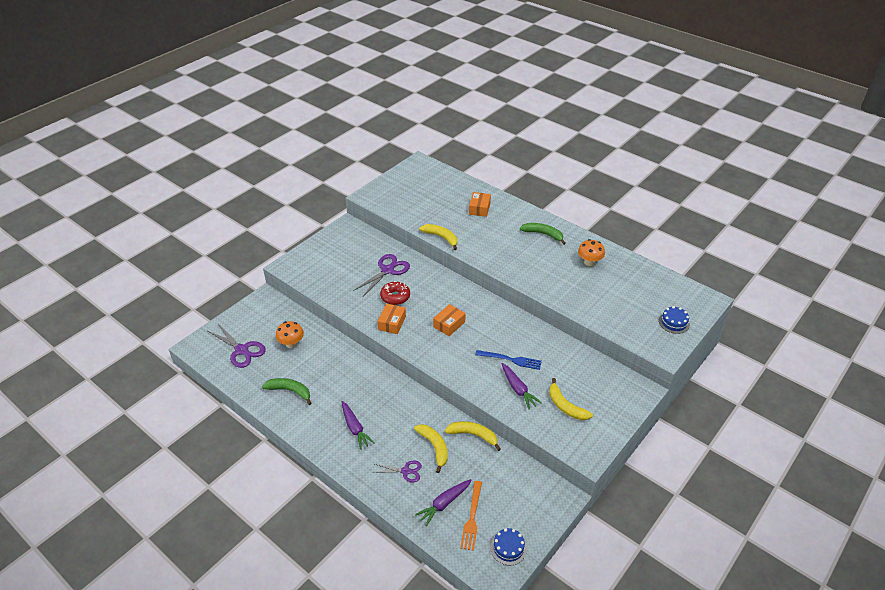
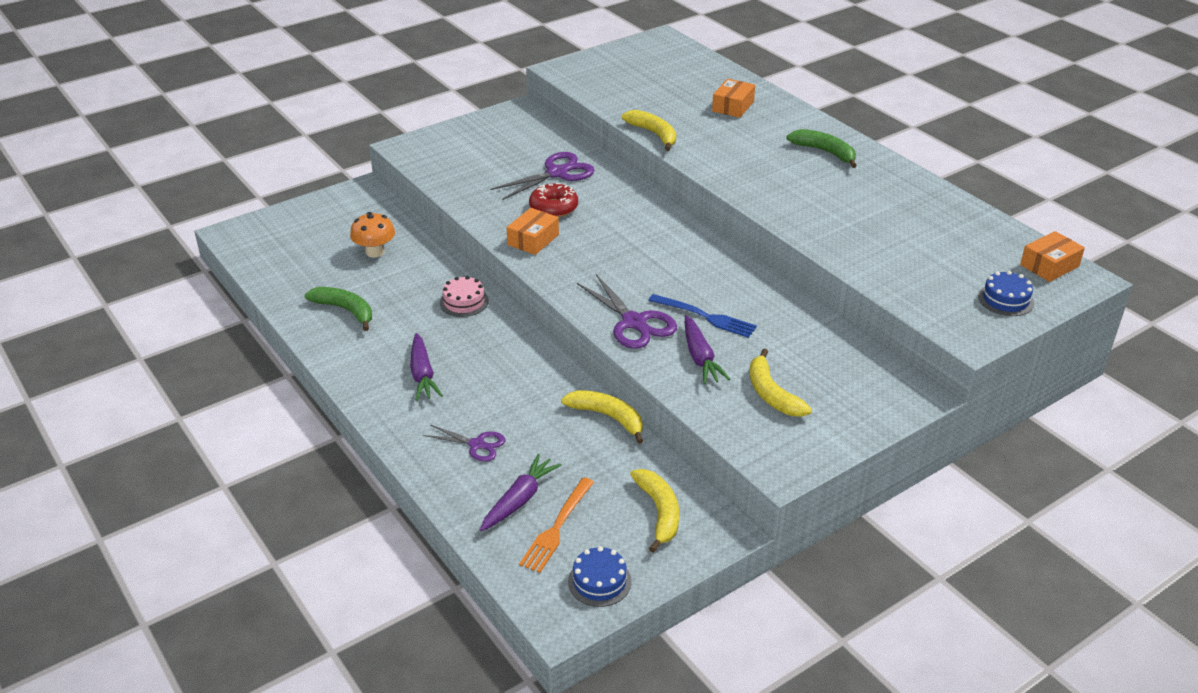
camera: 15 degrees right, 5 degrees down
(241, 350) = (298, 248): purple scissors -> purple scissors (634, 322)
(360, 370) = (464, 302): none -> pink cake
(434, 447) = (537, 421): yellow banana -> yellow banana (659, 512)
(444, 504) = (519, 500): purple carrot -> purple carrot turned 150 degrees clockwise
(449, 324) = (624, 255): orange box -> orange box (1049, 265)
(589, 262) = (888, 198): orange mushroom -> none

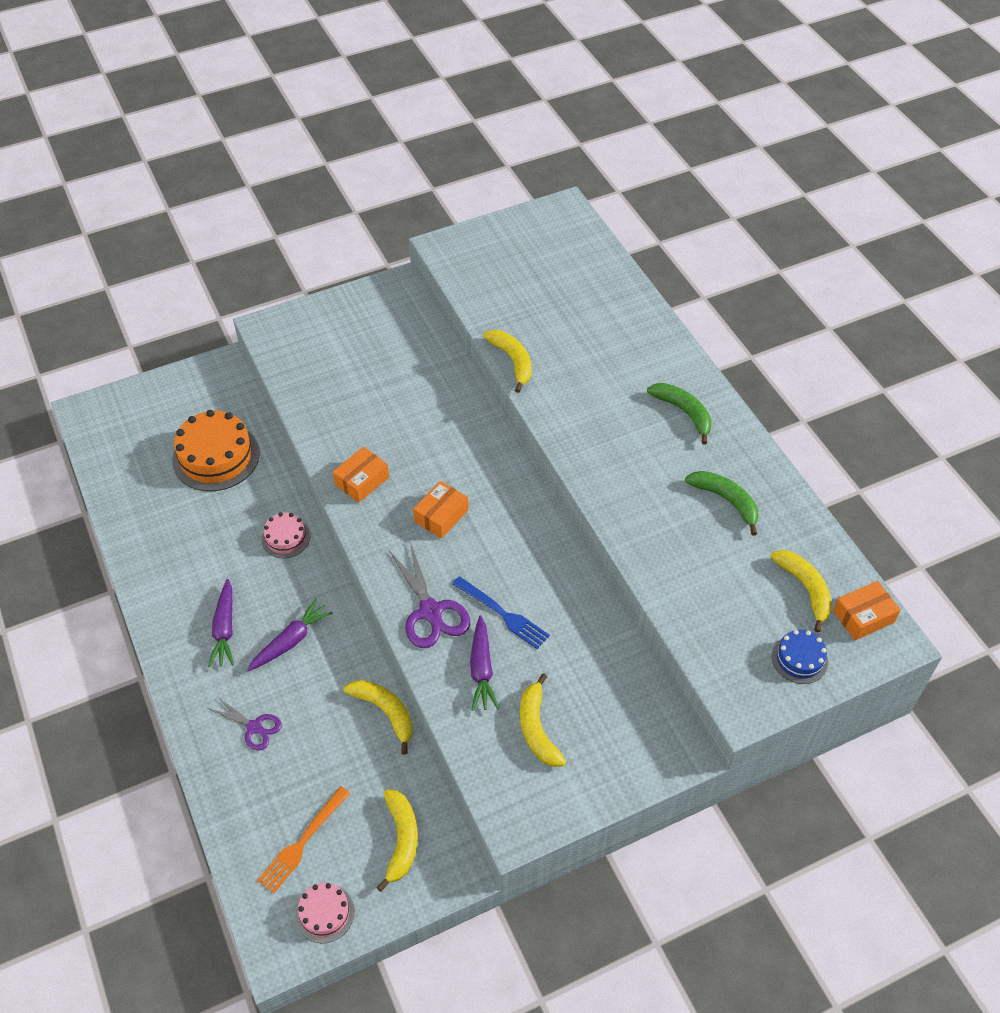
camera: 10 degrees right, 15 degrees up
(345, 310) = (171, 533): green banana -> green banana (726, 500)
(375, 252) = (216, 457): orange mushroom -> orange cake
(519, 500) = (277, 802): purple carrot -> purple carrot (291, 641)
(553, 208) = (394, 437): red donut -> none
(557, 173) = (410, 387): purple scissors -> none
(599, 581) = (324, 913): blue cake -> pink cake
(733, 106) = (608, 328): orange box -> orange box (441, 516)
(988, 253) = (805, 589): none -> yellow banana

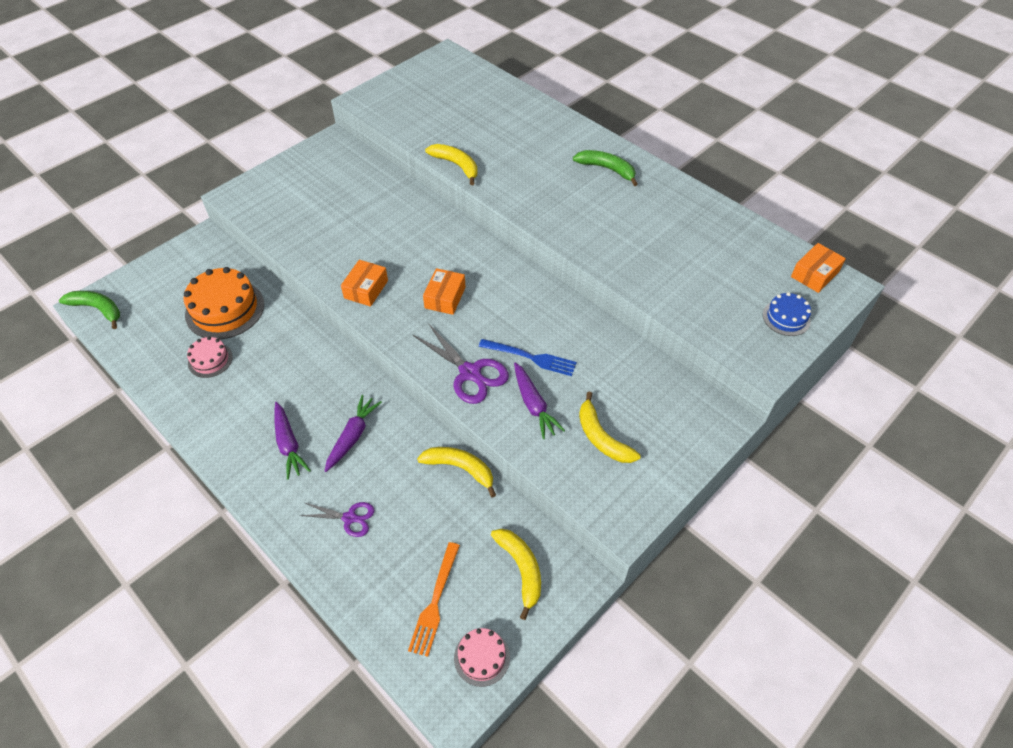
camera: 20 degrees left, 0 degrees up
(286, 538) = (313, 356): pink cake -> pink cake (210, 360)
(726, 500) = (671, 221): green banana -> green banana (98, 309)
(805, 589) = (762, 267): yellow banana -> none

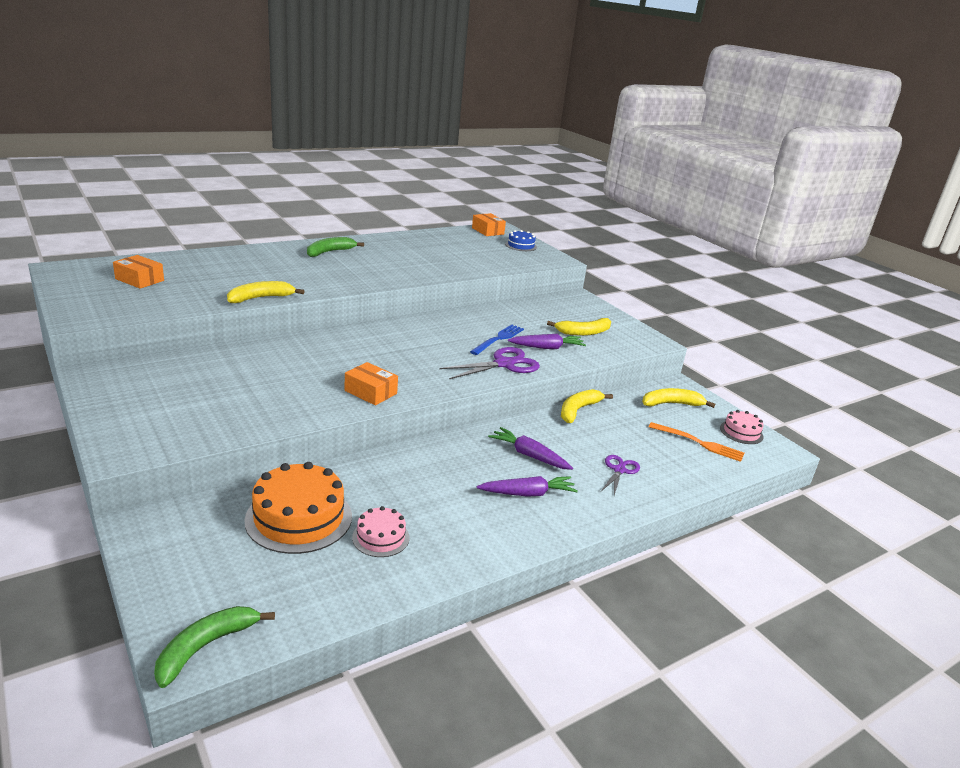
camera: 80 degrees left, 25 degrees down
(445, 297) = (409, 358): orange box -> orange box (139, 280)

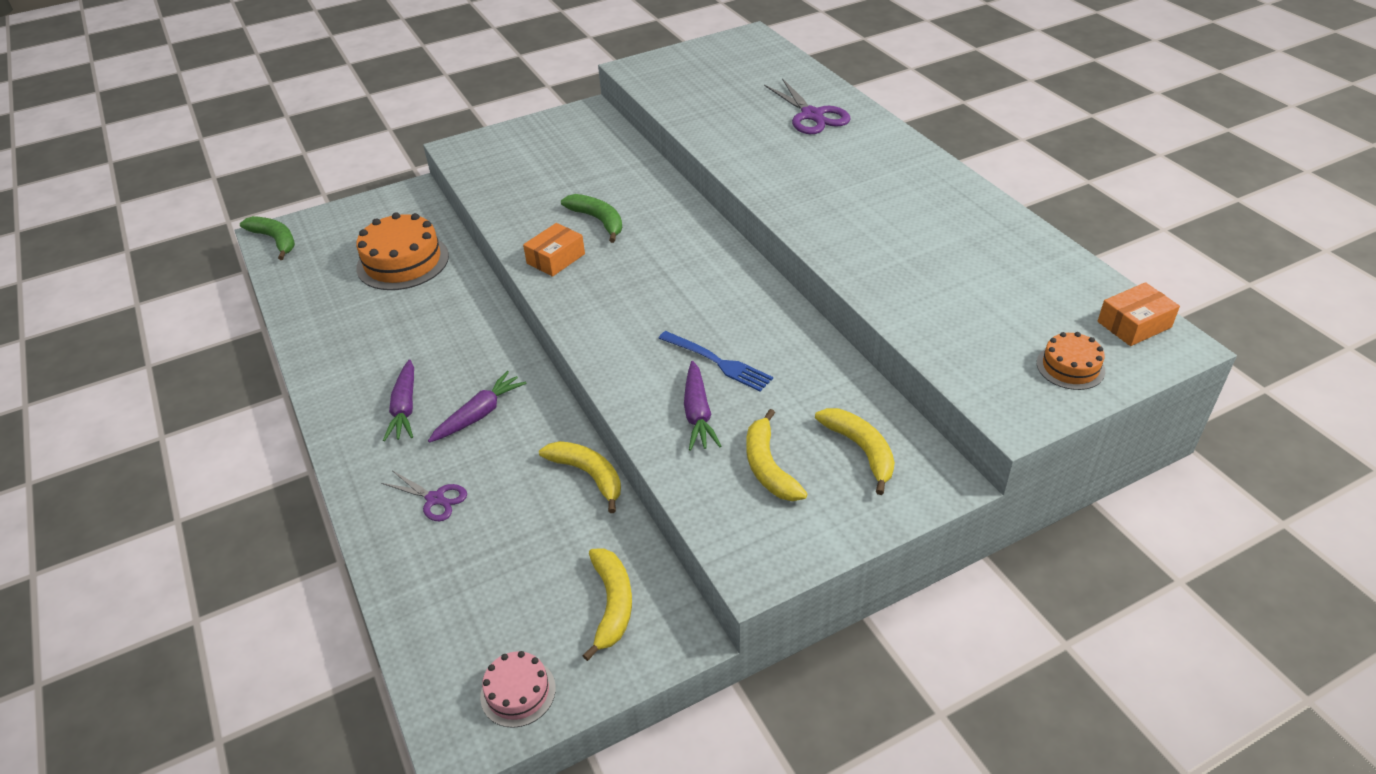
camera: 100 degrees right, 15 degrees up
(139, 280) = (737, 74): orange box -> none
(260, 298) = (709, 143): yellow banana -> yellow banana (861, 450)
(329, 252) = (895, 170): green banana -> green banana (598, 220)
(380, 537) = (363, 308): pink cake -> none
(504, 364) = (635, 364): purple scissors -> purple scissors (812, 115)
(521, 246) = (1070, 367): blue cake -> orange cake
(699, 443) = (490, 615): orange fork -> none

